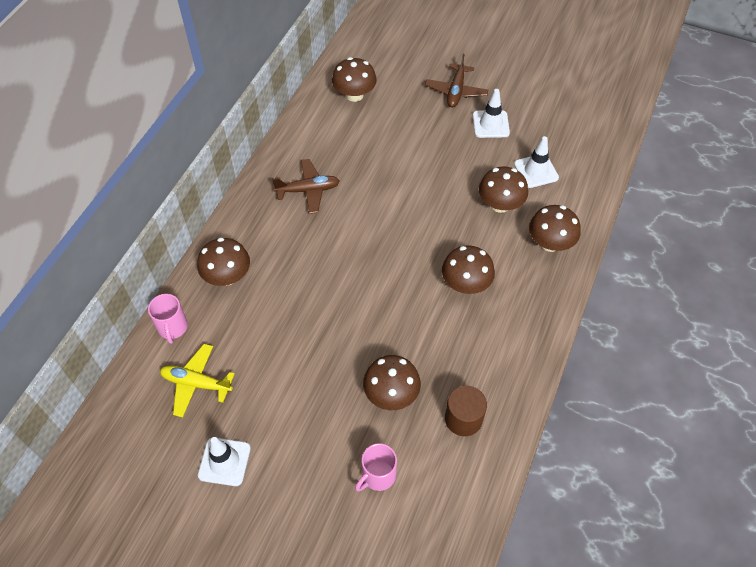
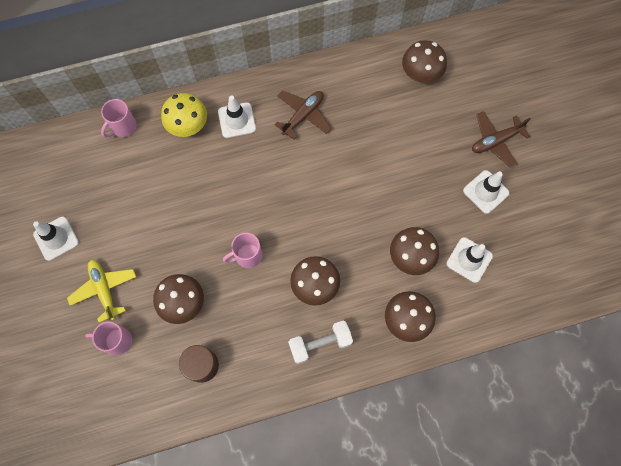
camera: 50 degrees right, 15 degrees up
(196, 383) = (96, 176): yellow plane -> yellow plane (104, 290)
(227, 276) = (188, 125): brown mushroom -> yellow mushroom
(262, 238) = (237, 120): none -> white traffic cone
(308, 190) = (303, 116): brown plane -> brown plane turned 90 degrees counterclockwise
(394, 314) = (247, 256): none -> pink mug
(520, 315) = (320, 343): none -> white dumbbell

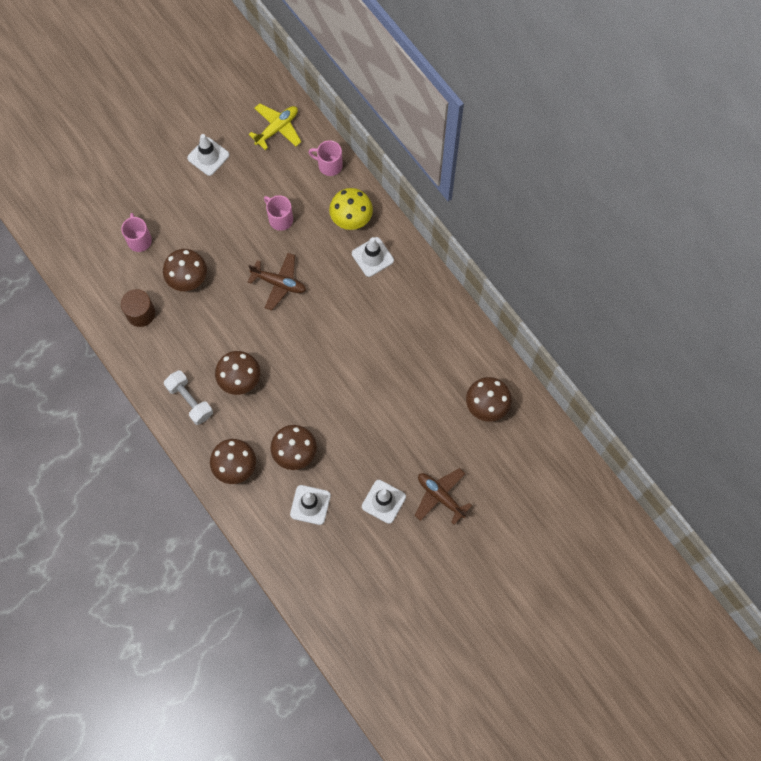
camera: 70 degrees right, 0 degrees up
(104, 290) = (178, 212): yellow plane -> yellow plane (277, 128)
(247, 256) = (247, 314): pink mug -> pink mug (280, 219)
(303, 116) = (399, 312): brown plane -> brown plane (279, 283)

